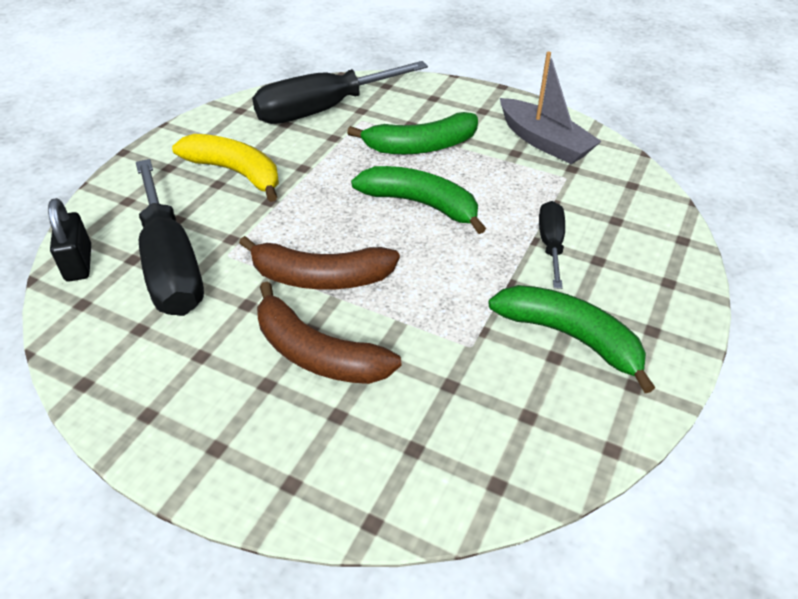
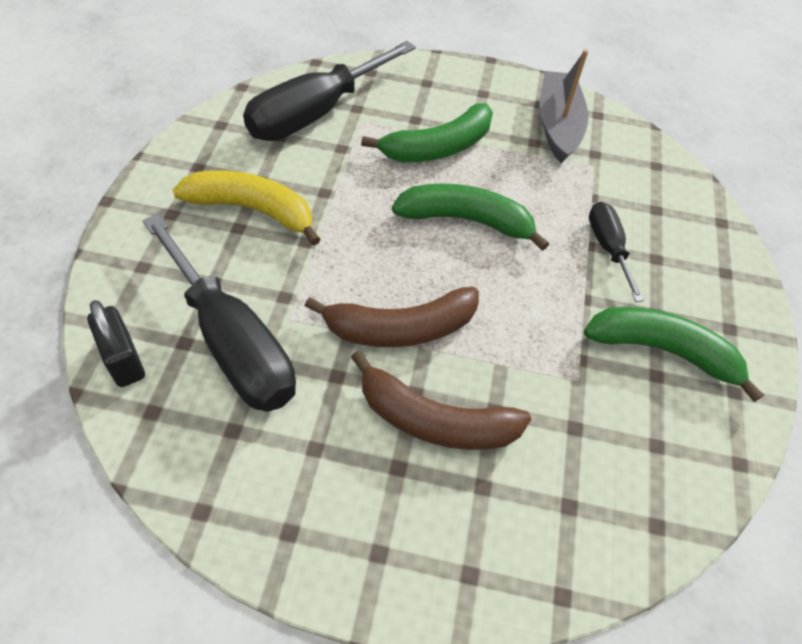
camera: 20 degrees left, 10 degrees up
(544, 142) = (558, 125): grey boat -> grey boat turned 120 degrees counterclockwise

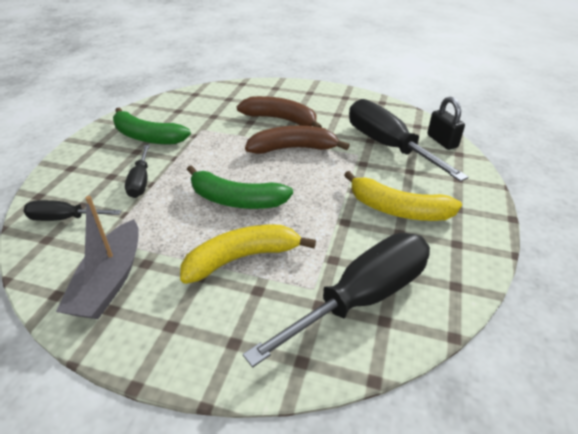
camera: 170 degrees left, 15 degrees down
(438, 147) = (242, 258): green banana -> yellow banana
(659, 189) = (64, 218): none -> black screwdriver

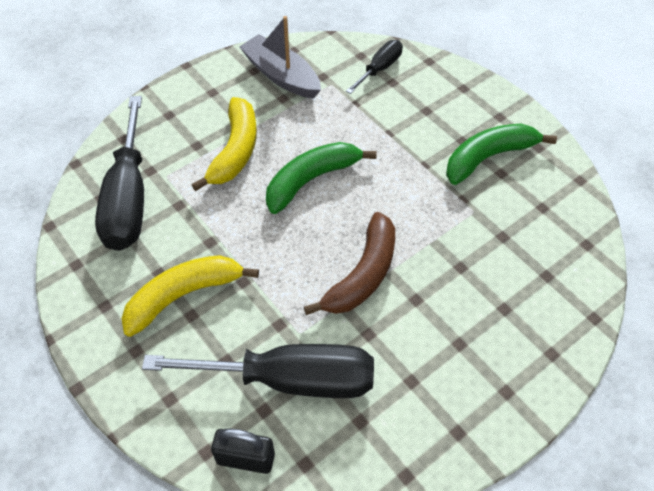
camera: 125 degrees right, 15 degrees up
(140, 182) = (398, 126): black screwdriver -> none
(280, 119) = (443, 302): brown banana -> none

